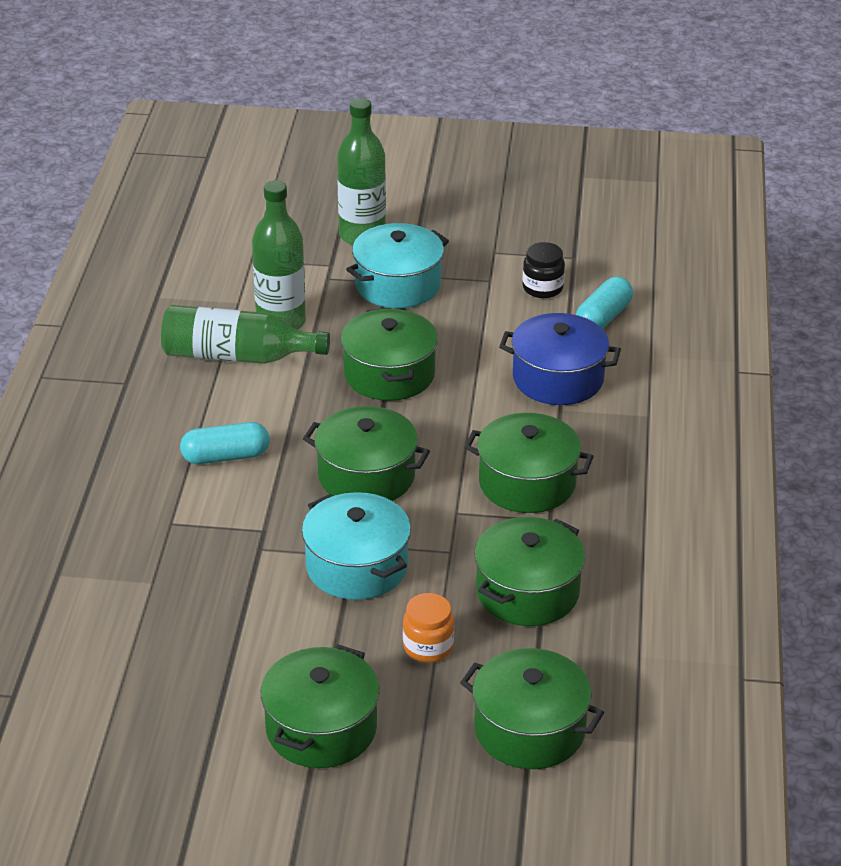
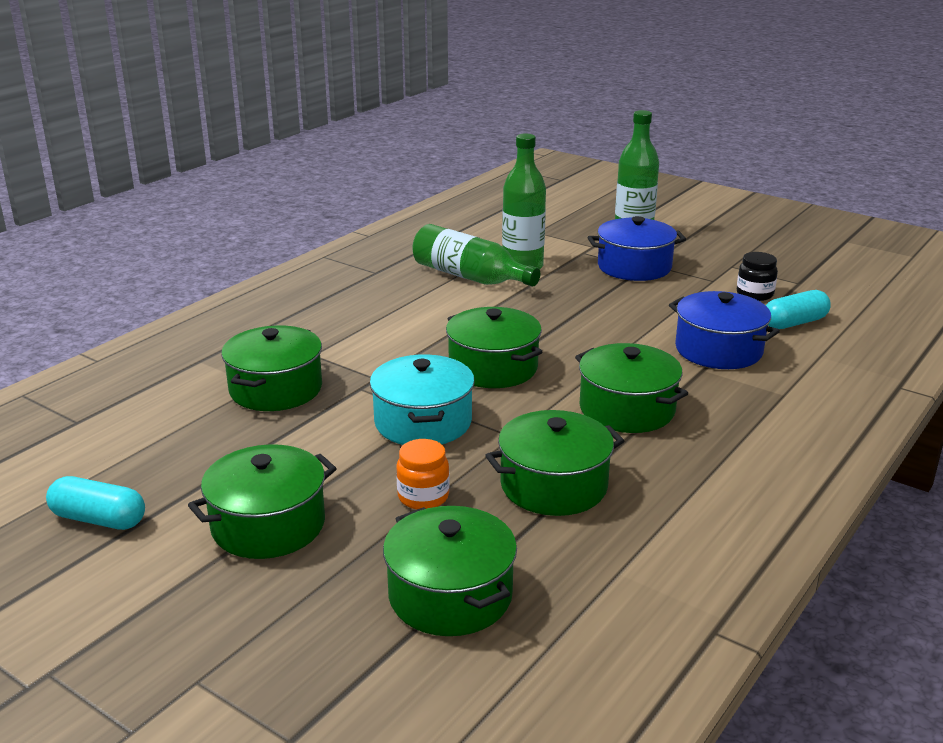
camera: 30 degrees right, 10 degrees down
(226, 456) = (398, 328): turquoise capsule -> turquoise capsule (99, 519)
(389, 374) = (575, 313): green pot -> green pot (276, 389)
(398, 285) = (634, 267): turquoise pot -> blue pot

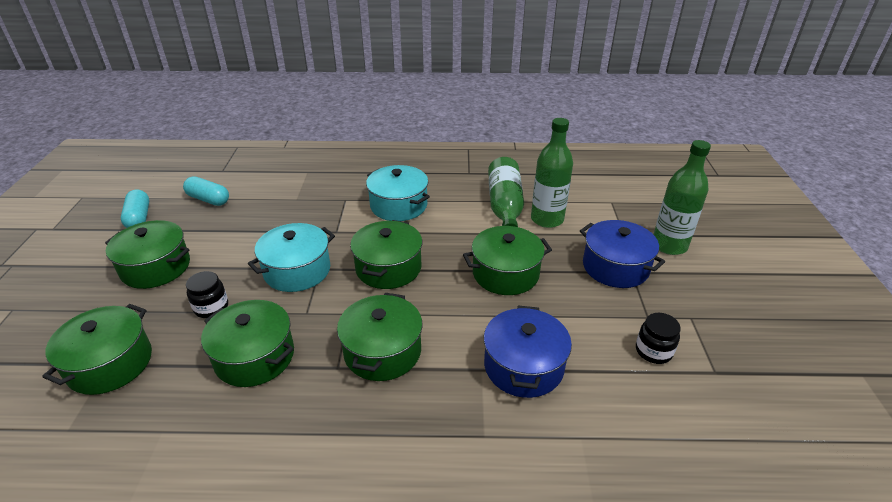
camera: 55 degrees right, 10 degrees up
(276, 389) = (296, 206): green pot -> green pot (505, 273)
(380, 328) = (398, 205): none -> turquoise pot
(423, 497) = (211, 307): orange jar -> black jar
(794, 323) = (627, 397): turquoise capsule -> turquoise capsule (208, 199)

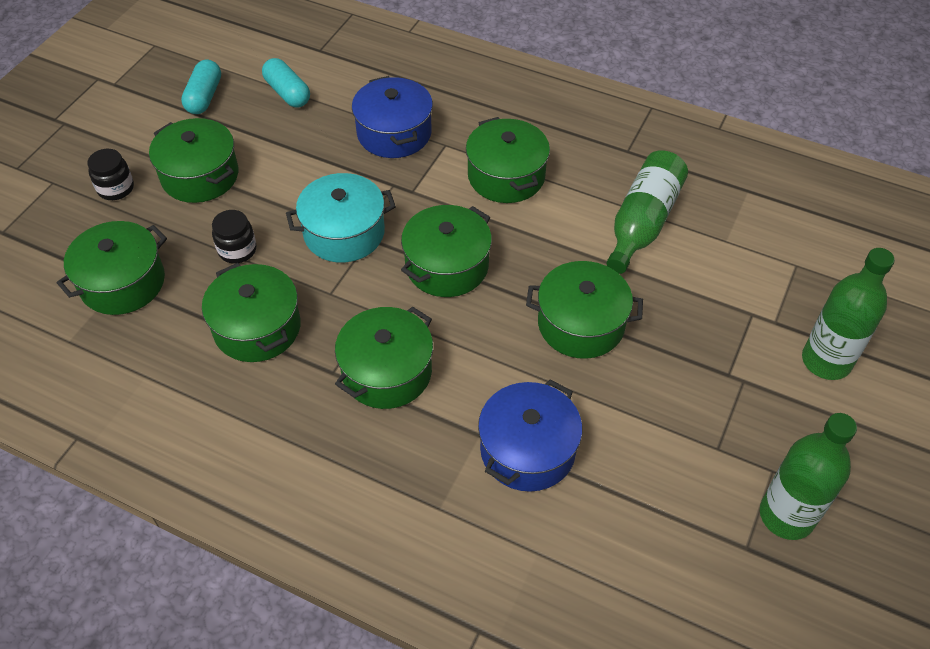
camera: 25 degrees right, 15 degrees up
(398, 205) = (506, 176): turquoise pot -> green pot
(547, 219) = (686, 262): green bottle -> green bottle (786, 515)
(615, 267) = (727, 366): blue pot -> blue pot (394, 133)
(653, 351) = (691, 493): black jar -> black jar (116, 188)

